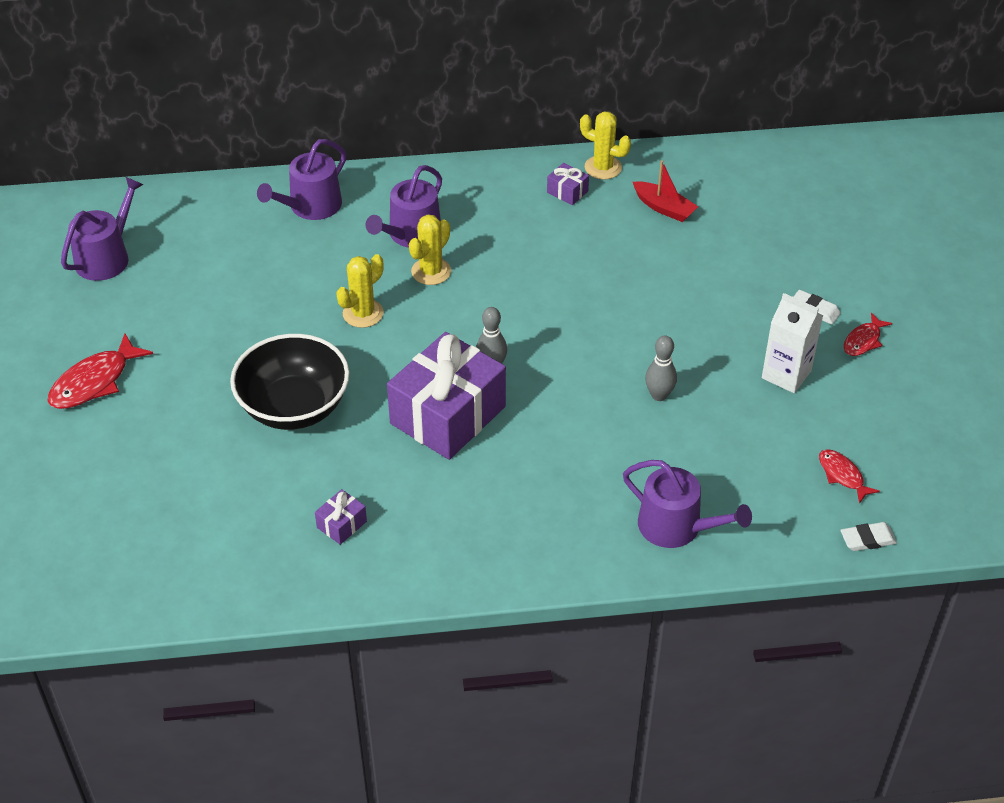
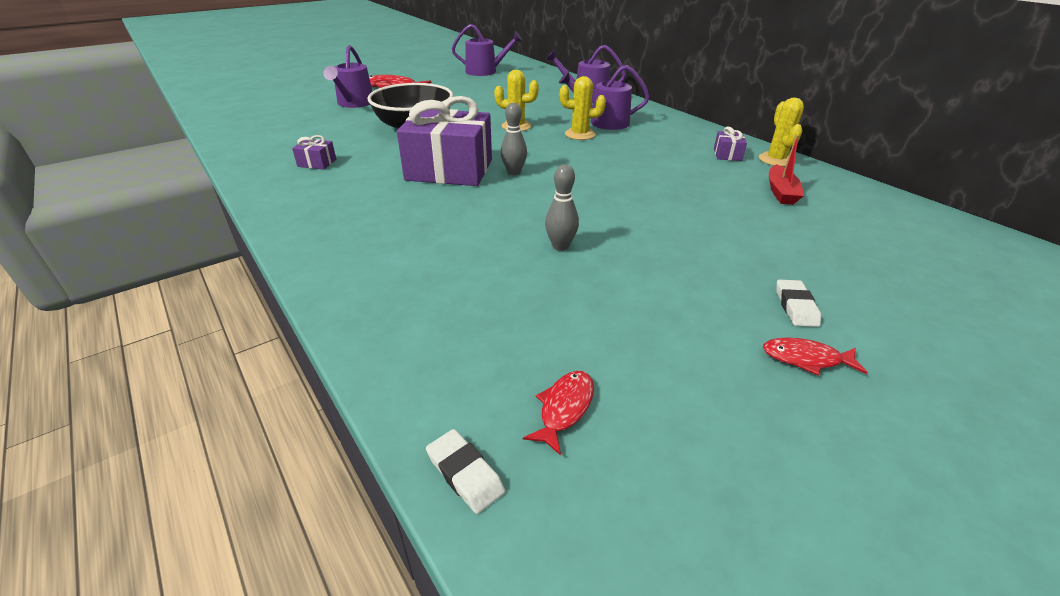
camera: 60 degrees right, 10 degrees down
(676, 527) = (394, 301): purple watering can -> purple watering can (354, 103)
(786, 374) = (676, 313): white carton -> none

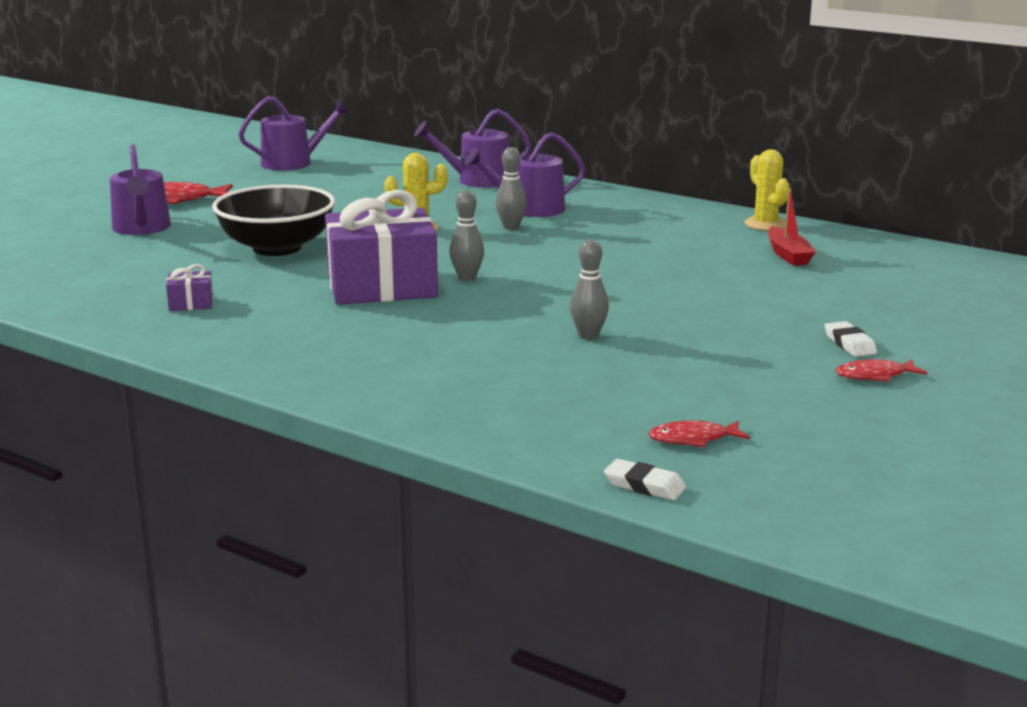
camera: 20 degrees left, 15 degrees down
(564, 408) = (693, 439): red fish -> red fish turned 105 degrees counterclockwise
(580, 134) = (511, 227): yellow cactus -> grey bowling pin
(727, 154) = (708, 226): purple gift -> none

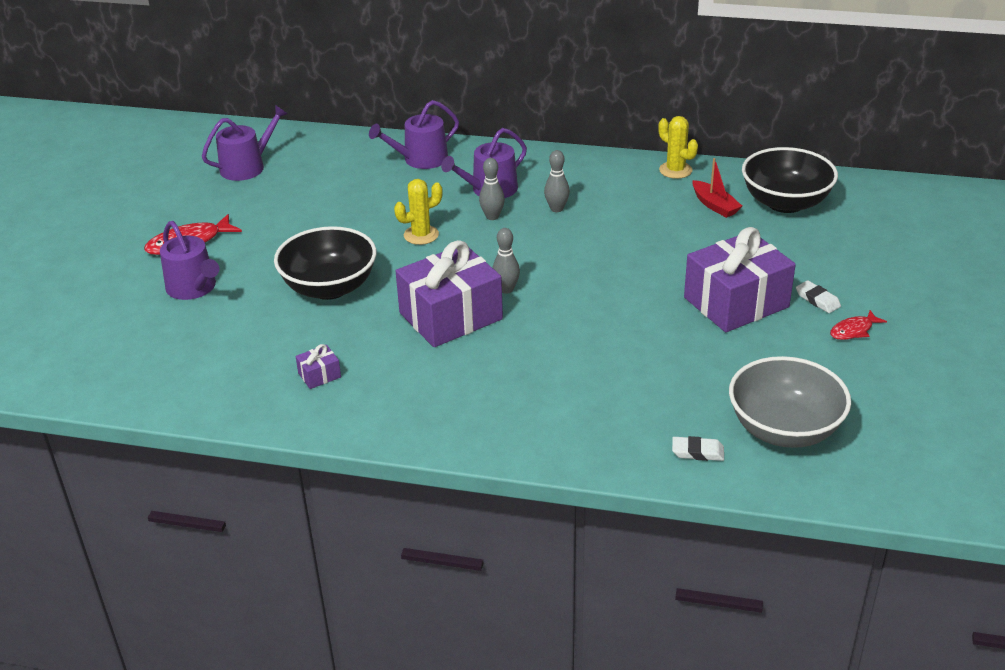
camera: 20 degrees left, 15 degrees up
(588, 335) = (641, 336): grey bowling pin -> grey bowling pin (556, 209)
(644, 485) = (785, 485): white eraser -> white eraser (697, 452)
(693, 439) = (784, 429): red fish -> grey bowl
(737, 329) = (736, 302): none -> purple gift
(883, 265) = (785, 203): none -> black bowl

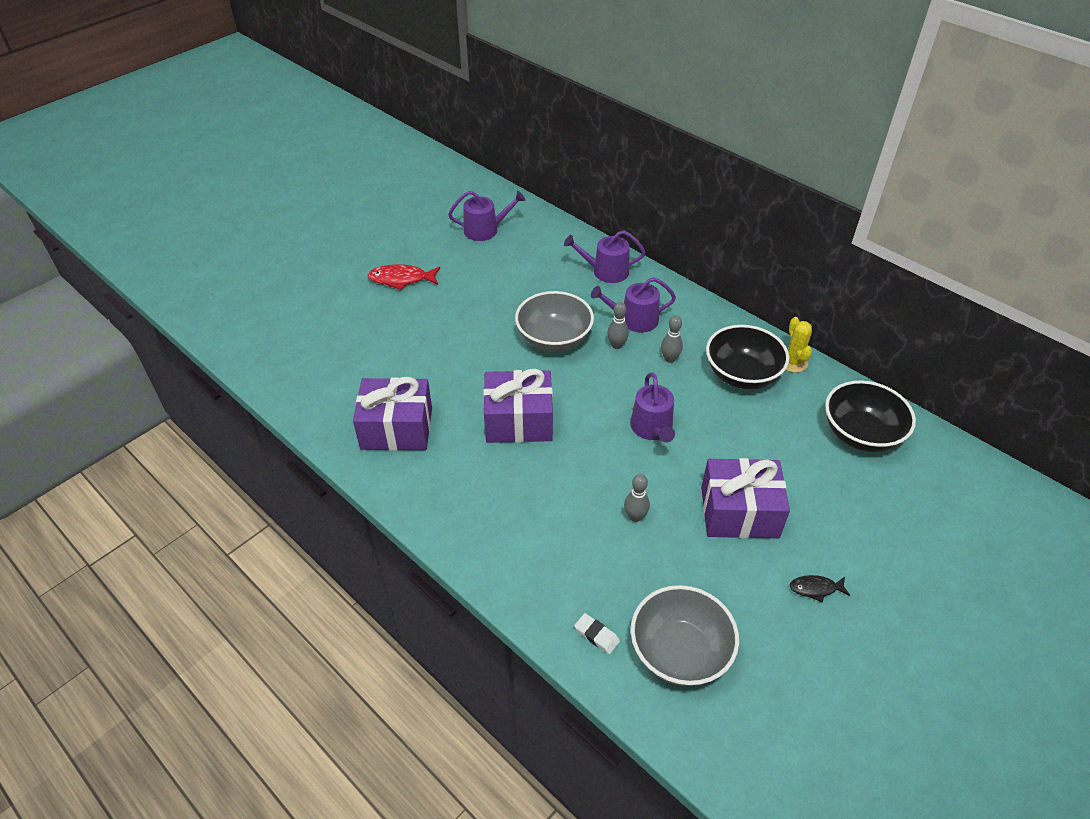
camera: 30 degrees right, 10 degrees up
(194, 288) = (377, 318): purple watering can -> purple watering can (652, 428)
(319, 375) = (396, 428): purple gift -> purple gift, size x2.48
(329, 287) = (459, 357): black bowl -> black bowl (741, 375)
(421, 235) = (554, 339): yellow cactus -> grey bowl
(506, 289) = (575, 415): grey bowling pin -> grey bowling pin (635, 517)
(715, 205) = (798, 411): red boat -> none
(817, 300) = (809, 543): white eraser -> none
(853, 330) = (815, 588): red fish -> black fish

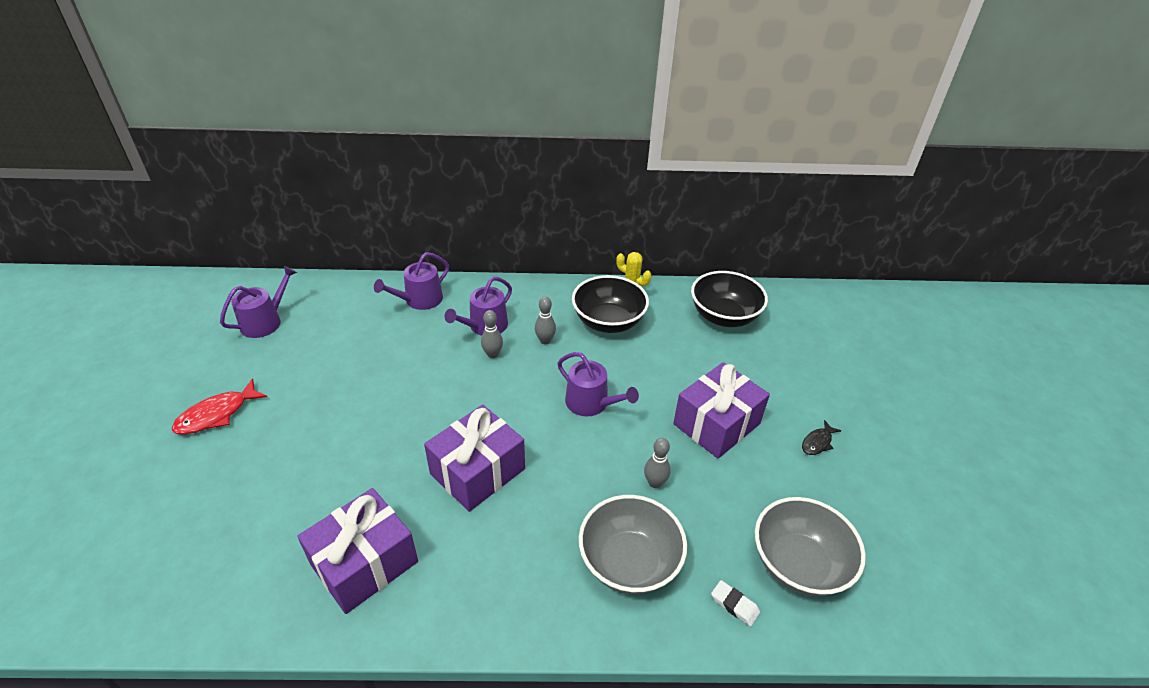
camera: 45 degrees left, 5 degrees down
(554, 339) = (434, 381): grey bowl -> grey bowl (629, 562)
(596, 635) = (734, 605): white eraser -> white eraser turned 45 degrees clockwise

